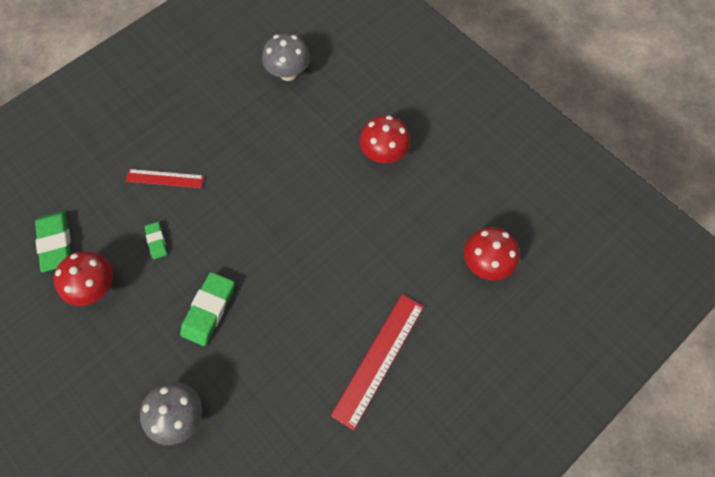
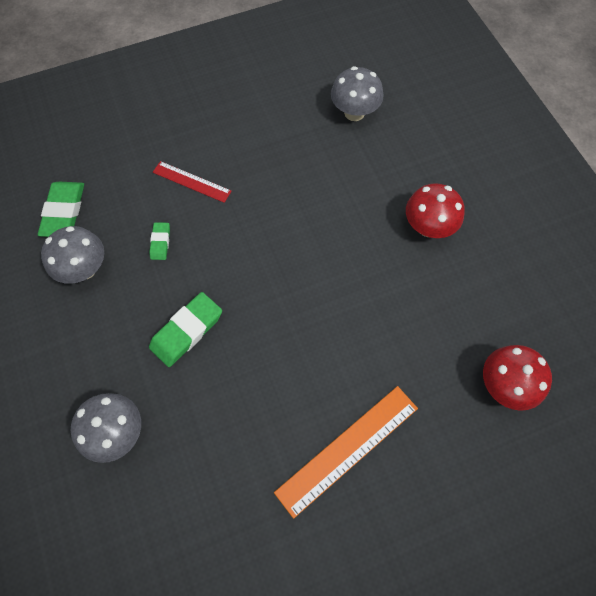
camera: 20 degrees right, 0 degrees up
(95, 287) = (84, 269): red mushroom -> grey mushroom
(379, 359) = (347, 449): red ruler -> orange ruler

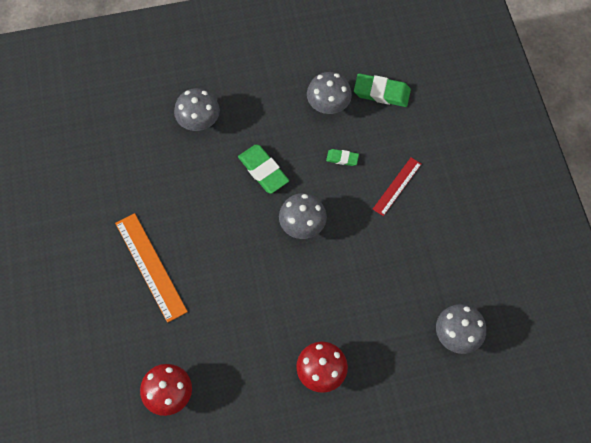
camera: 100 degrees right, 0 degrees up
(257, 273) = (302, 225): none -> grey mushroom

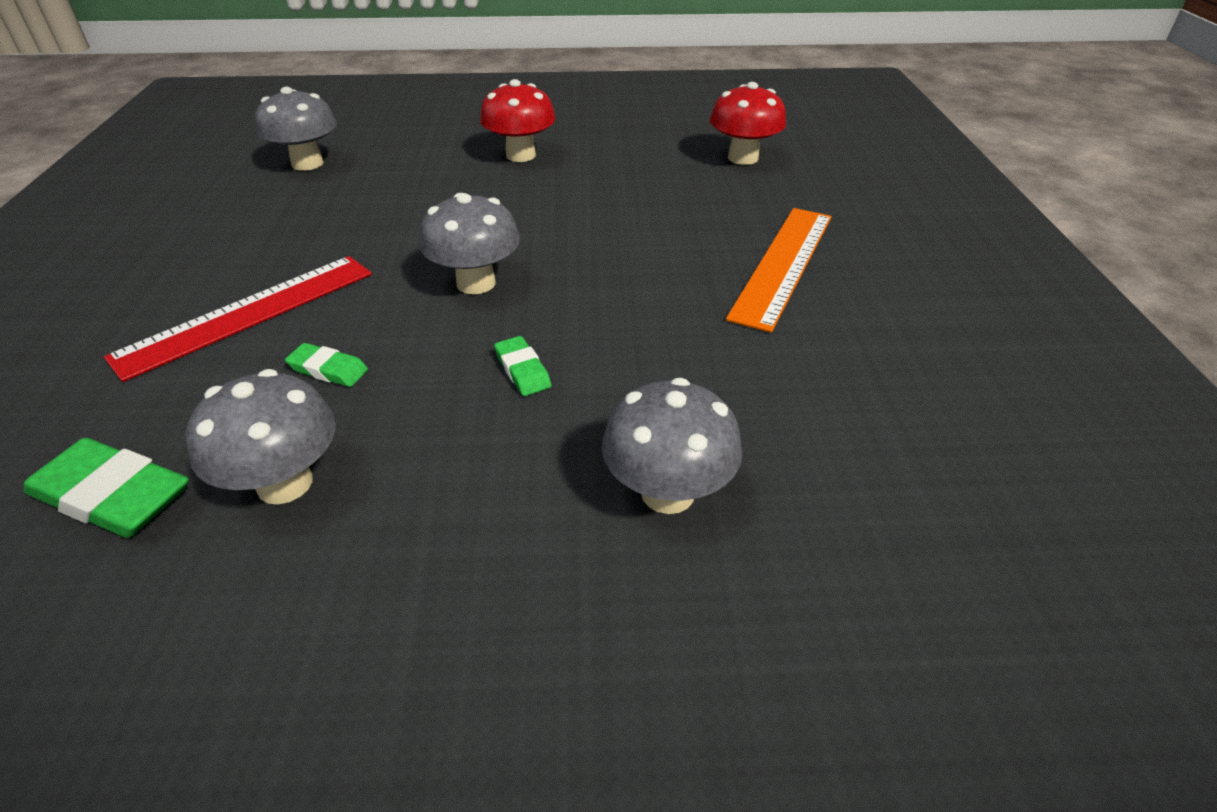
camera: 170 degrees left, 25 degrees down
(150, 267) = (783, 264): orange ruler -> orange ruler turned 45 degrees clockwise
(263, 170) = (522, 370): green eraser -> green eraser, size x0.54
(397, 186) = (248, 313): red ruler -> red ruler, size x1.65

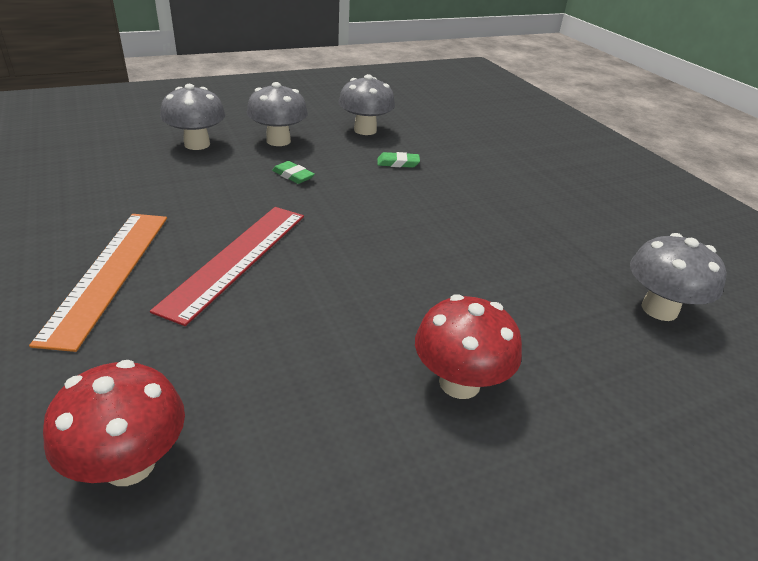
camera: 155 degrees right, 5 degrees down
(112, 495) = (425, 121): green eraser -> none
(248, 313) = (479, 180): red ruler -> red ruler (236, 259)
(476, 283) = (363, 217): grey mushroom -> grey mushroom (278, 141)

